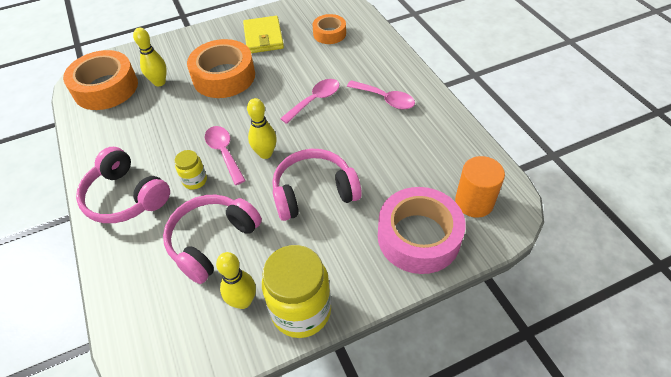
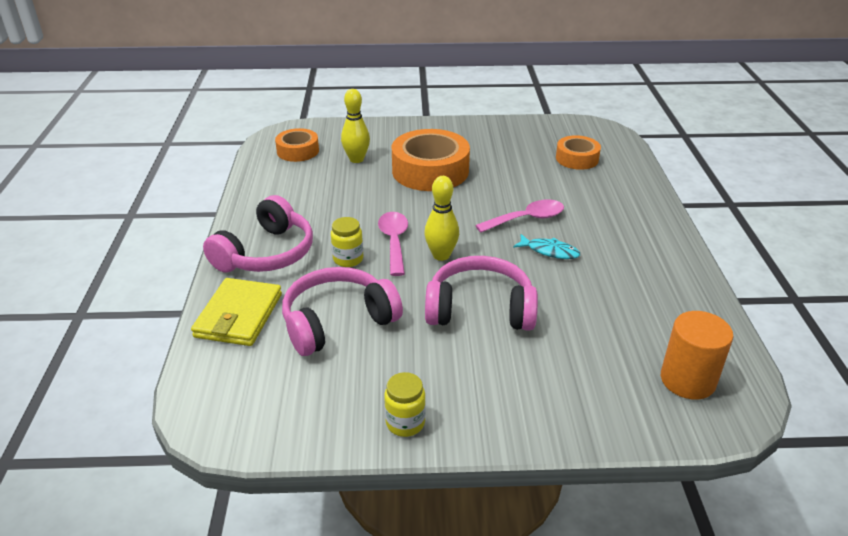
camera: 20 degrees right, 15 degrees down
(106, 88) = (298, 151): orange tape -> orange tape, size x0.57
(125, 197) = (266, 253): pink headphones -> pink headphones turned 120 degrees counterclockwise
(243, 301) = (342, 391): yellow bowling pin -> none
(263, 37) = (494, 144): yellow wallet -> yellow wallet (238, 315)
(301, 310) = (405, 423): yellow jar -> yellow jar, size x0.50
(343, 124) = (549, 251): none -> turquoise fish
(385, 99) = (617, 240): pink spoon -> none
(418, 237) = (592, 394): pink tape -> none

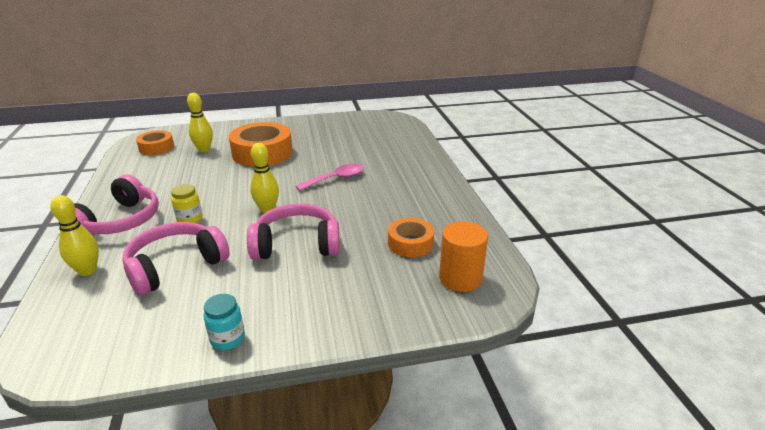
camera: 10 degrees left, 5 degrees down
(238, 315) = (87, 271): yellow wallet -> yellow bowling pin
(394, 241) = (229, 203): pink spoon -> none
(405, 423) = (227, 339): yellow jar -> turquoise jar
(549, 251) = (353, 199): turquoise fish -> none
(577, 158) = (374, 137): orange tape -> orange tape (410, 243)

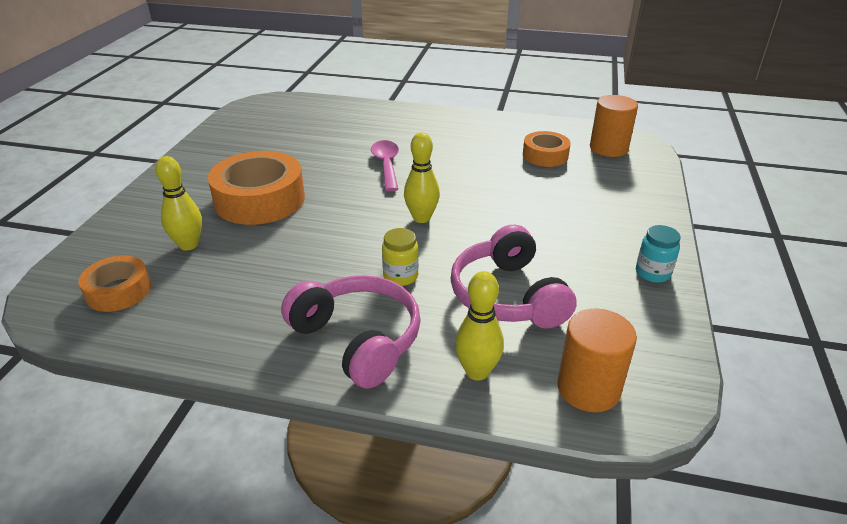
camera: 65 degrees left, 5 degrees up
(66, 323) = (588, 388): none -> orange cylinder
(297, 244) = (510, 212): pink headphones -> none

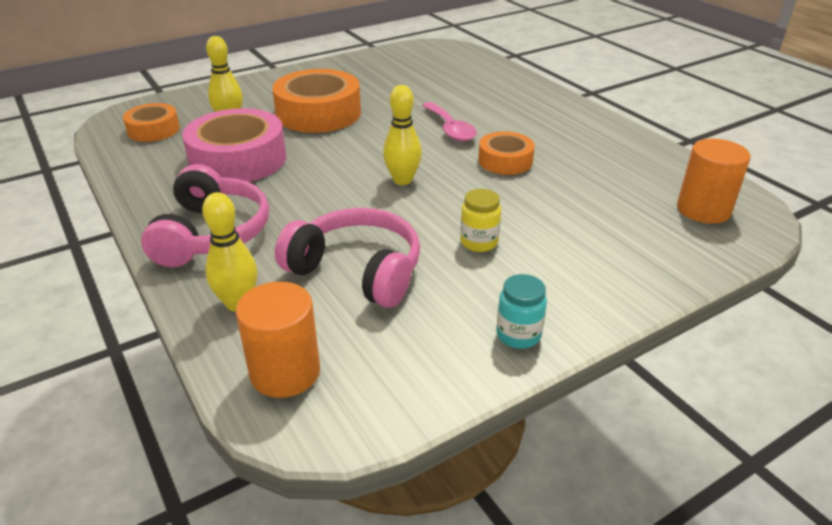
camera: 45 degrees right, 0 degrees up
(262, 271) = (238, 159): none -> pink tape
(386, 165) = (450, 129): pink spoon -> pink spoon turned 120 degrees clockwise
(400, 276) = (311, 211): yellow jar -> yellow jar (479, 242)
(507, 296) = (357, 270): pink headphones -> pink headphones turned 90 degrees clockwise
(545, 155) = (613, 185): orange tape -> orange tape (505, 161)

